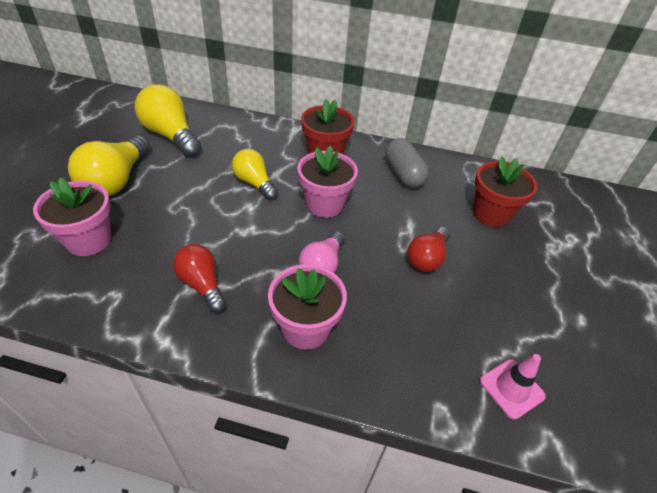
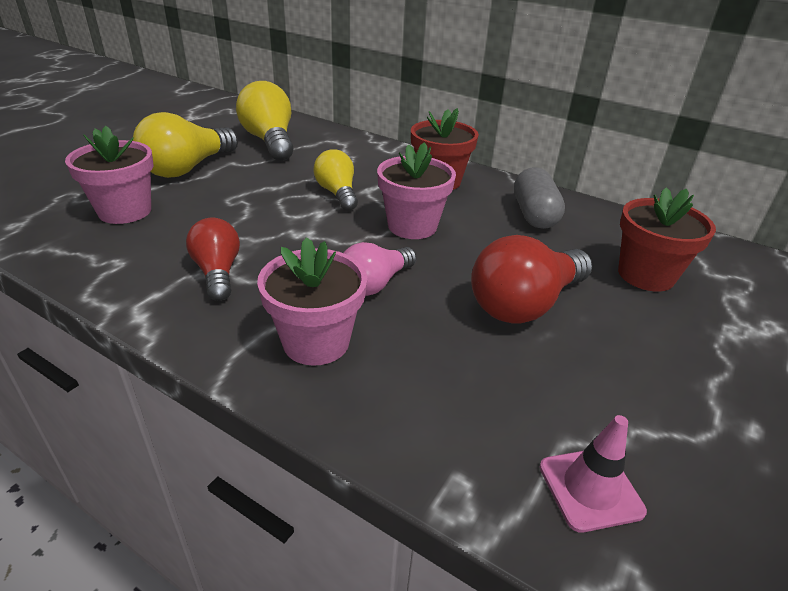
camera: 20 degrees right, 10 degrees down
(427, 258) = (525, 304): red light bulb -> red light bulb, size x1.57

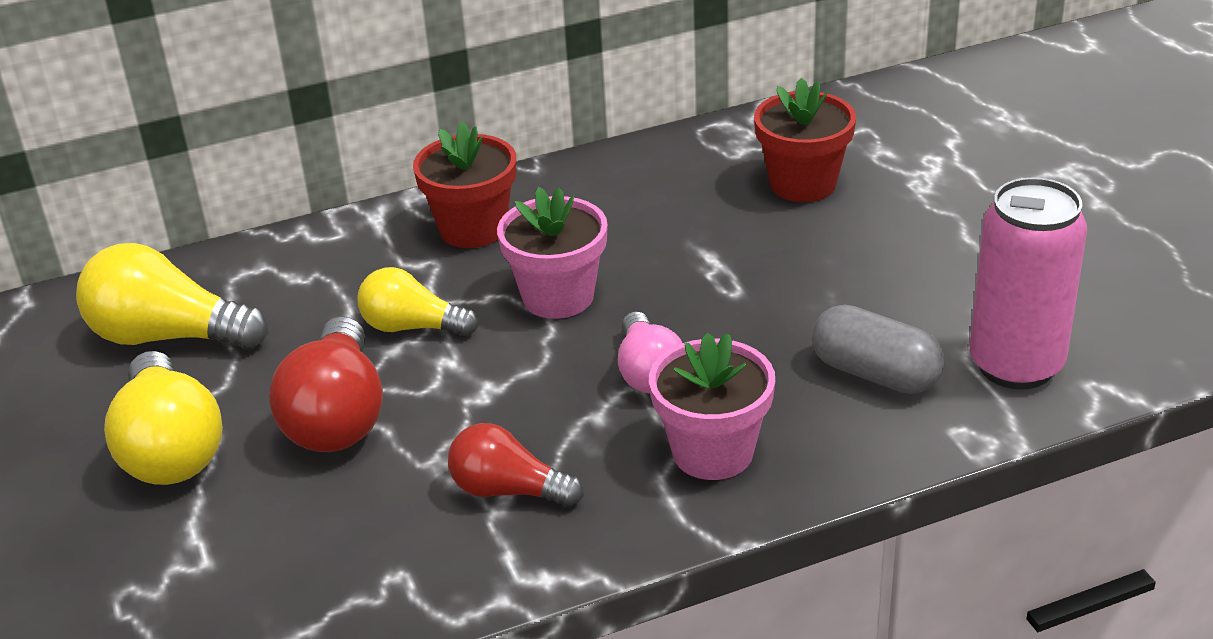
camera: 50 degrees left, 0 degrees up
(125, 211) = (251, 544): pink flower pot -> none
(525, 304) = (777, 285): red light bulb -> red light bulb (337, 415)
(534, 214) = (626, 194): grey capsule -> grey capsule (875, 374)
(590, 489) = (1016, 365): pink traffic cone -> pink can

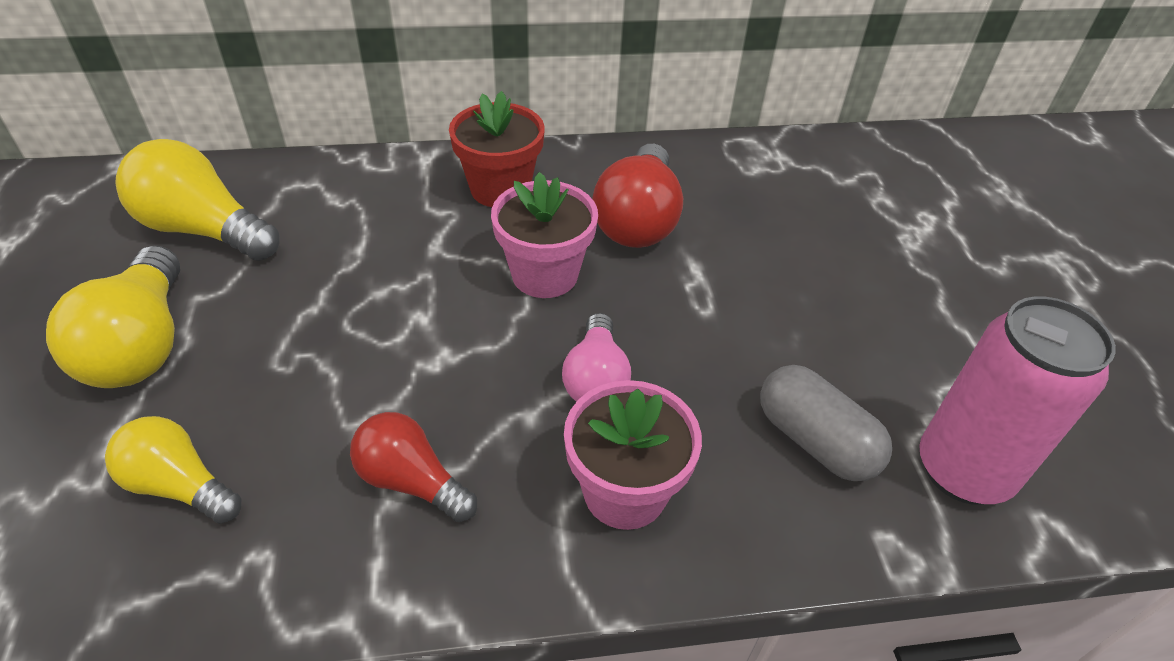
camera: 10 degrees right, 10 degrees up
(337, 415) = (299, 349): red light bulb -> red light bulb (638, 220)
(412, 327) = (407, 273): yellow light bulb -> yellow light bulb (180, 485)
(803, 184) = (801, 214): red flower pot -> none

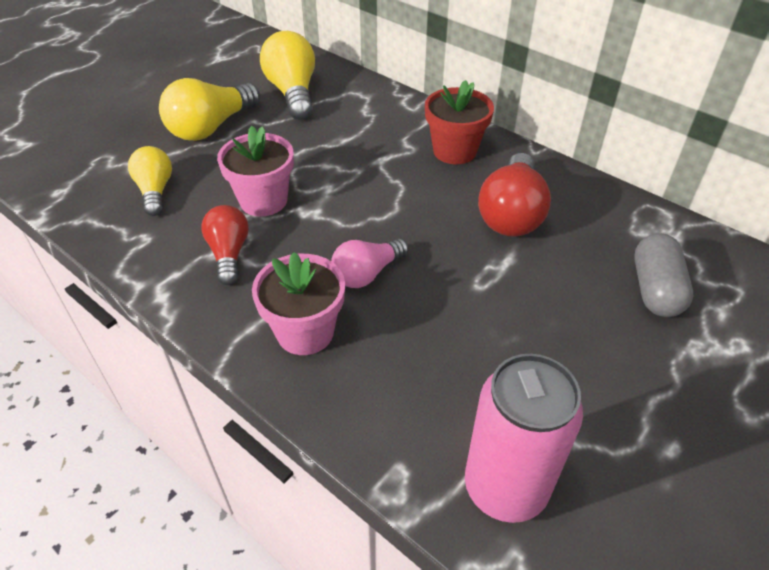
camera: 50 degrees right, 0 degrees up
(545, 275) = (415, 208): pink flower pot -> pink flower pot (263, 201)
(638, 220) = (511, 213): red light bulb -> red light bulb turned 45 degrees counterclockwise
(815, 441) = (437, 394): grey capsule -> grey capsule (655, 289)

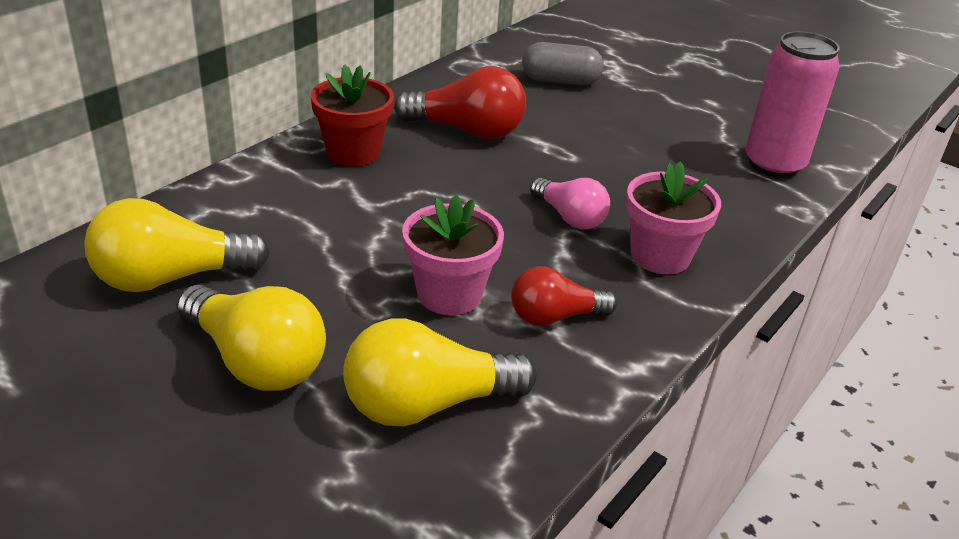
camera: 95 degrees left, 10 degrees down
(155, 191) = (428, 404): yellow light bulb -> yellow light bulb, size x1.57

